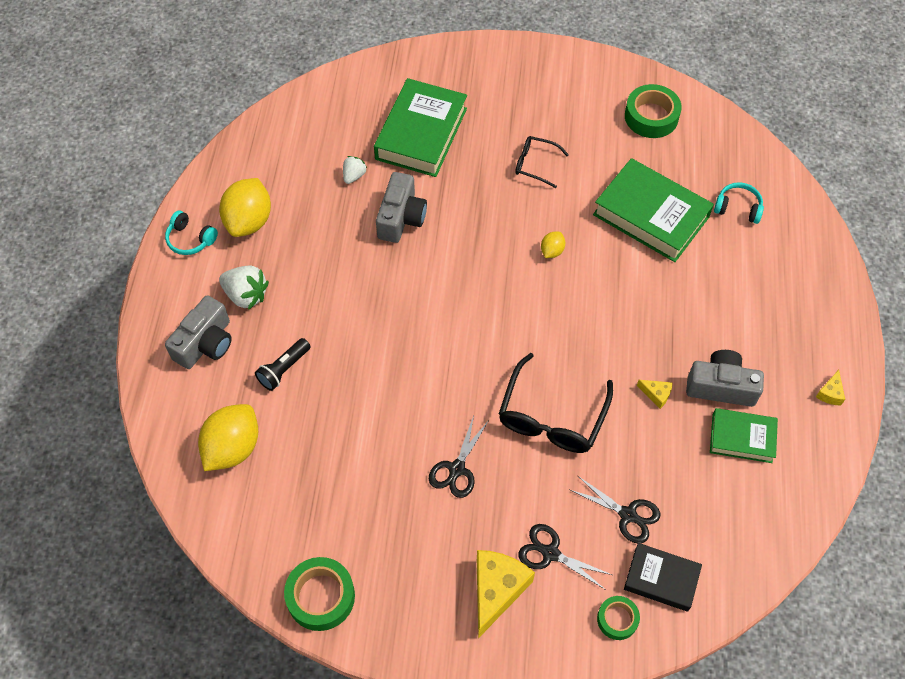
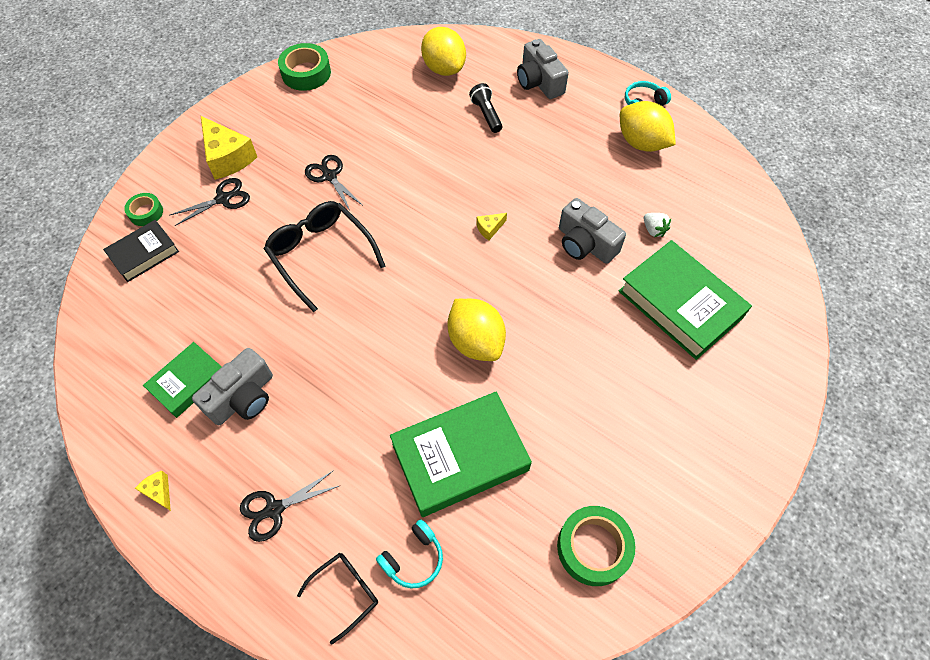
camera: 120 degrees right, 0 degrees up
(246, 295) = (568, 117): white strawberry -> none
(535, 164) = (587, 384): black glasses -> black glasses (345, 593)
(552, 251) = (476, 342): yellow lemon -> yellow lemon, size x2.11
(628, 515) = (205, 260): black scissors -> black scissors (274, 509)
(656, 394) = (278, 340): yellow cheese -> yellow cheese (489, 229)

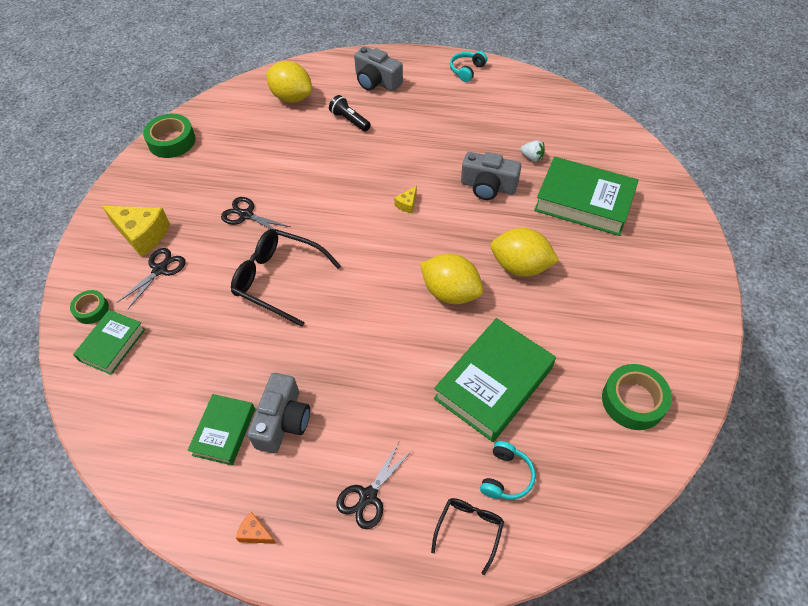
camera: 25 degrees left, 5 degrees down
(144, 254) = (112, 345): black book -> green book
(159, 491) = (255, 533): yellow cheese -> orange cheese
(641, 143) = (483, 99): yellow lemon -> yellow lemon (520, 266)

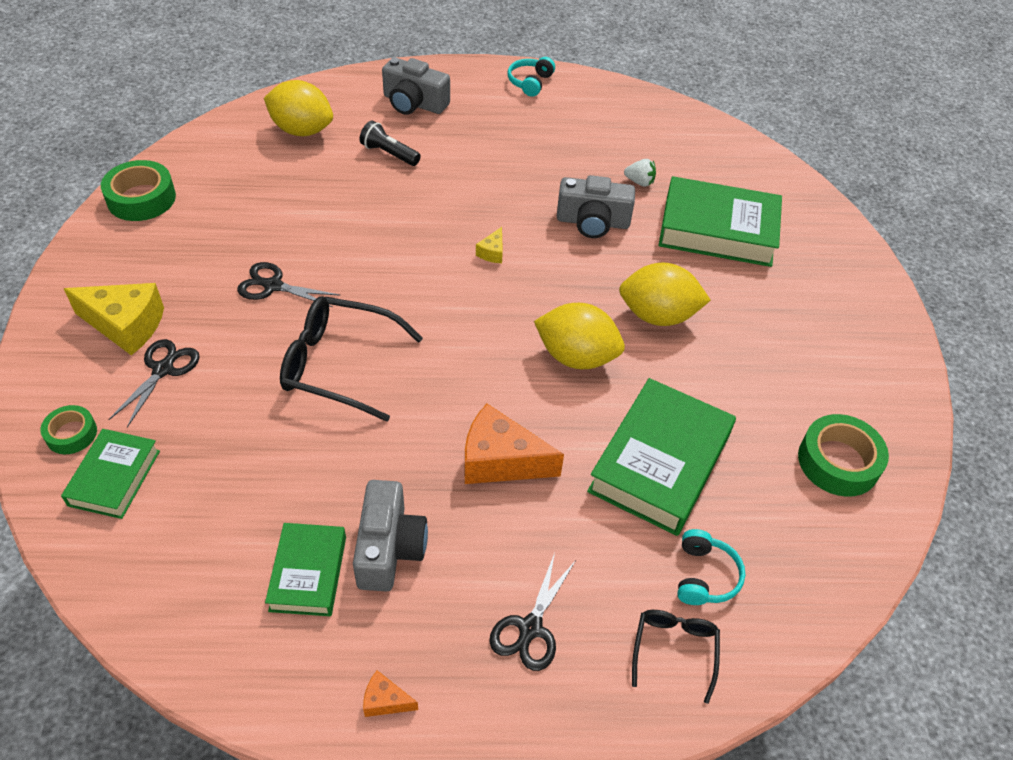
camera: 15 degrees left, 5 degrees down
(376, 366) = (500, 461): none -> orange cheese

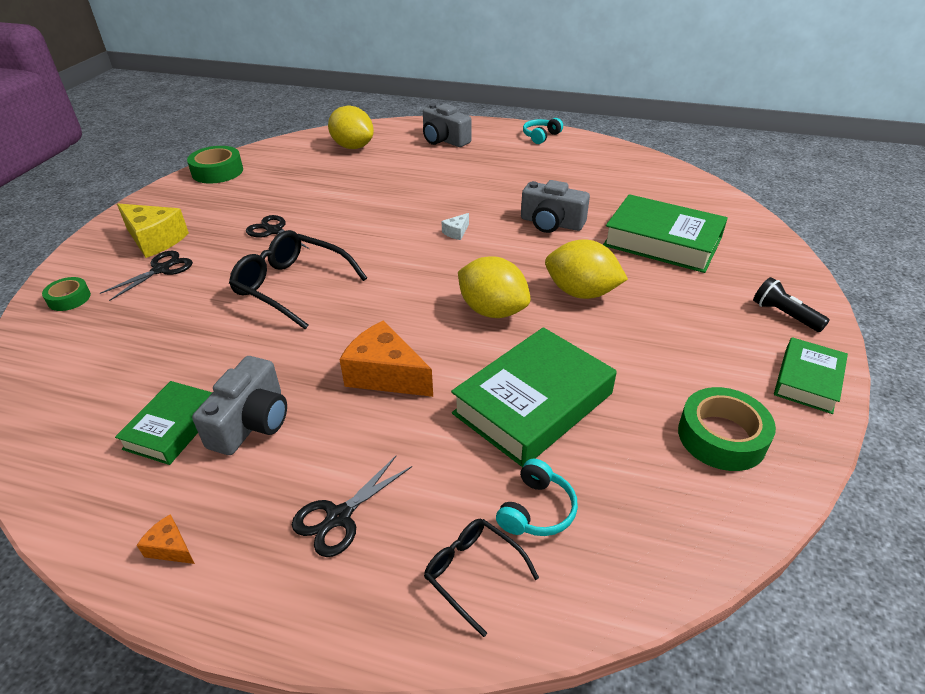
camera: 20 degrees right, 10 degrees down
(114, 478) = (77, 331): green book -> green book (807, 380)
(389, 154) = (409, 165): black flashlight -> black flashlight (784, 315)
(492, 252) = (456, 232): yellow cheese -> white cheese
(639, 182) = (604, 203): white strawberry -> none
(674, 651) = (473, 573): black glasses -> black glasses turned 75 degrees counterclockwise

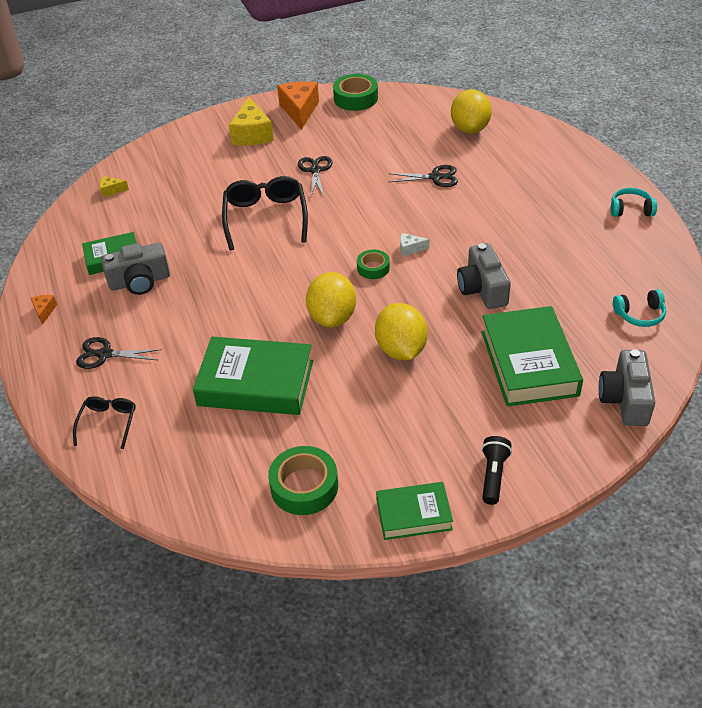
camera: 55 degrees right, 5 degrees up
(52, 374) = (111, 190): none -> yellow cheese
(69, 298) = (169, 148): green tape -> green tape (373, 268)
(161, 269) = (227, 158): black scissors -> black scissors (435, 177)
(385, 375) = (222, 307): orange cheese -> orange cheese (299, 110)
(444, 140) = (546, 163): grey camera -> grey camera (625, 399)
(537, 510) = (169, 427): turquoise headphones -> turquoise headphones (639, 315)

